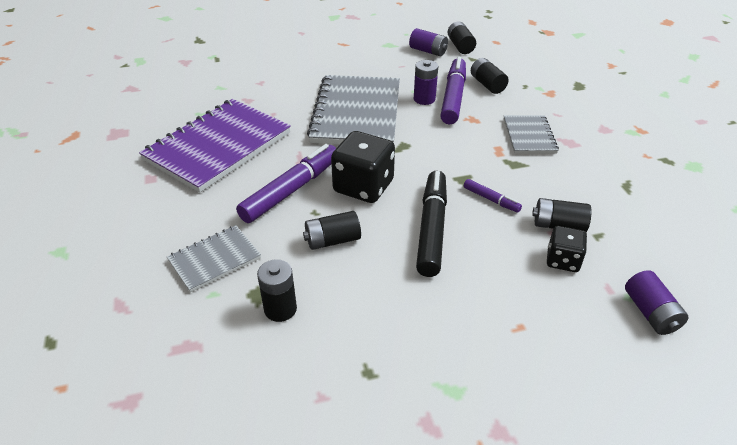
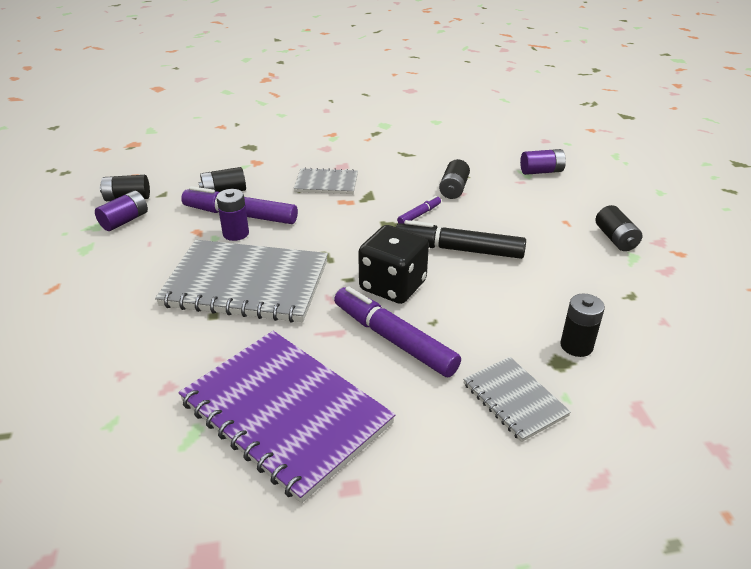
camera: 85 degrees left, 5 degrees down
(332, 240) = (478, 310): black battery -> black battery (615, 239)
(562, 260) = (494, 194): black dice -> none

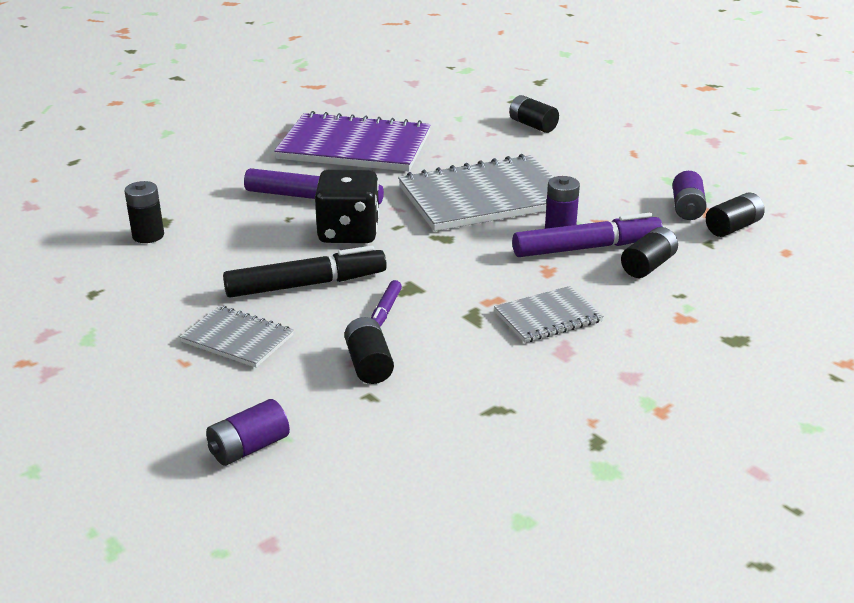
camera: 150 degrees right, 5 degrees down
(514, 400) = (193, 191): grey notebook -> grey notebook (237, 339)
(615, 239) = (112, 356): black battery -> black battery (532, 125)

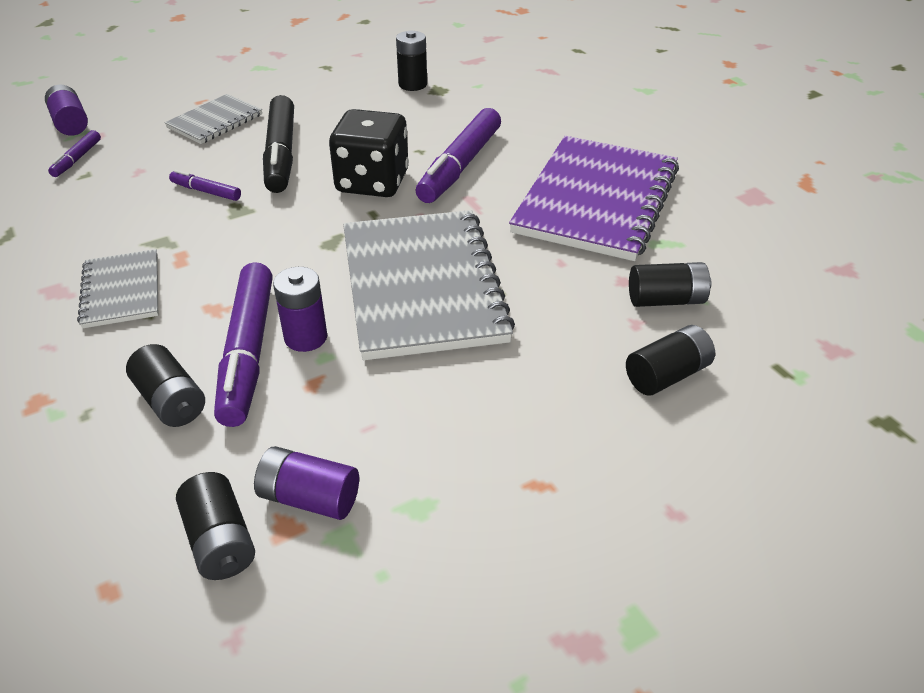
camera: 100 degrees right, 10 degrees up
(337, 412) = (77, 159): none -> purple marker
(369, 364) = (129, 177): black battery -> black battery (666, 300)

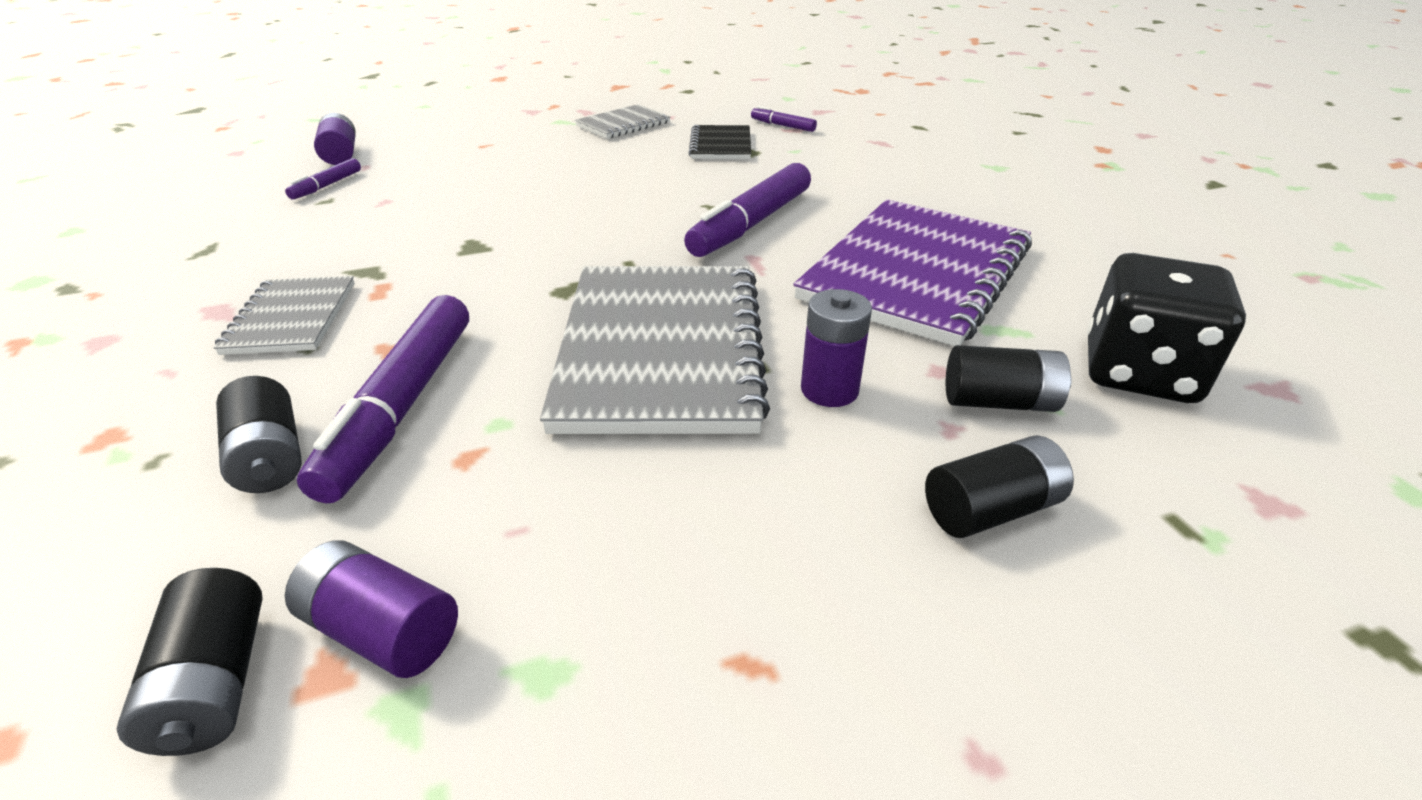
camera: 10 degrees right, 5 degrees down
(206, 191) = (446, 226): purple marker -> purple marker (783, 126)
(215, 121) = (490, 163): grey notebook -> grey notebook (623, 124)
(281, 154) = (548, 197): black marker -> none
(306, 337) = (484, 396): purple battery -> purple battery (829, 390)
(372, 182) = (640, 232): black dice -> black dice (1138, 372)
(412, 84) = (720, 145): black battery -> black notebook

